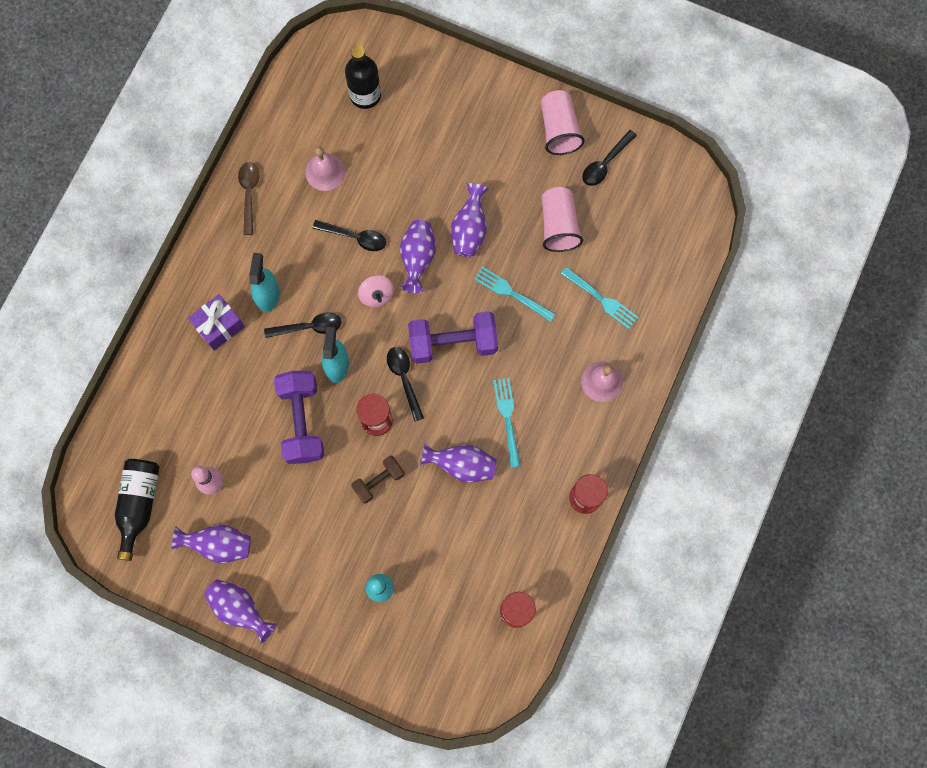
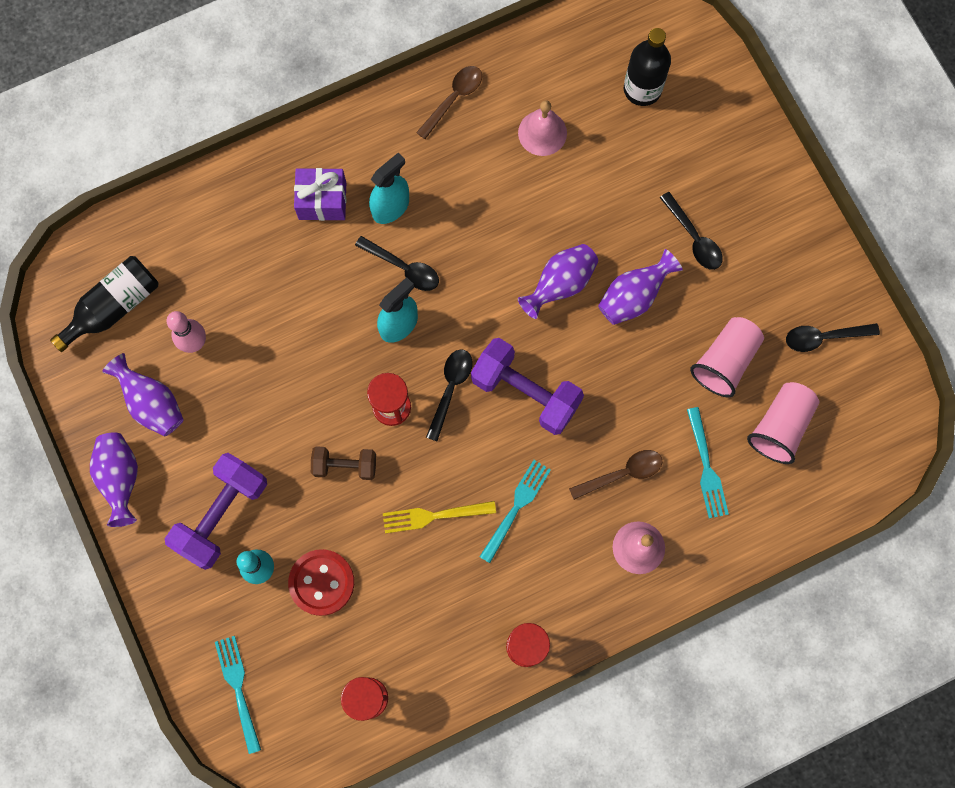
camera: 40 degrees right, 0 degrees up
(302, 421) = (322, 351): purple dumbbell -> purple dumbbell (222, 514)
(355, 237) = (518, 217): black spoon -> black spoon (693, 238)
(376, 295) = (492, 288): pink spinning top -> none
(426, 565) = (321, 582): none -> red button
(461, 465) = (435, 515): purple vase -> yellow fork
(512, 293) = (623, 391): turquoise fork -> turquoise fork (239, 690)
(554, 345) = (622, 473): none -> brown spoon
(559, 129) = (805, 268): pink cup -> pink cup (780, 426)

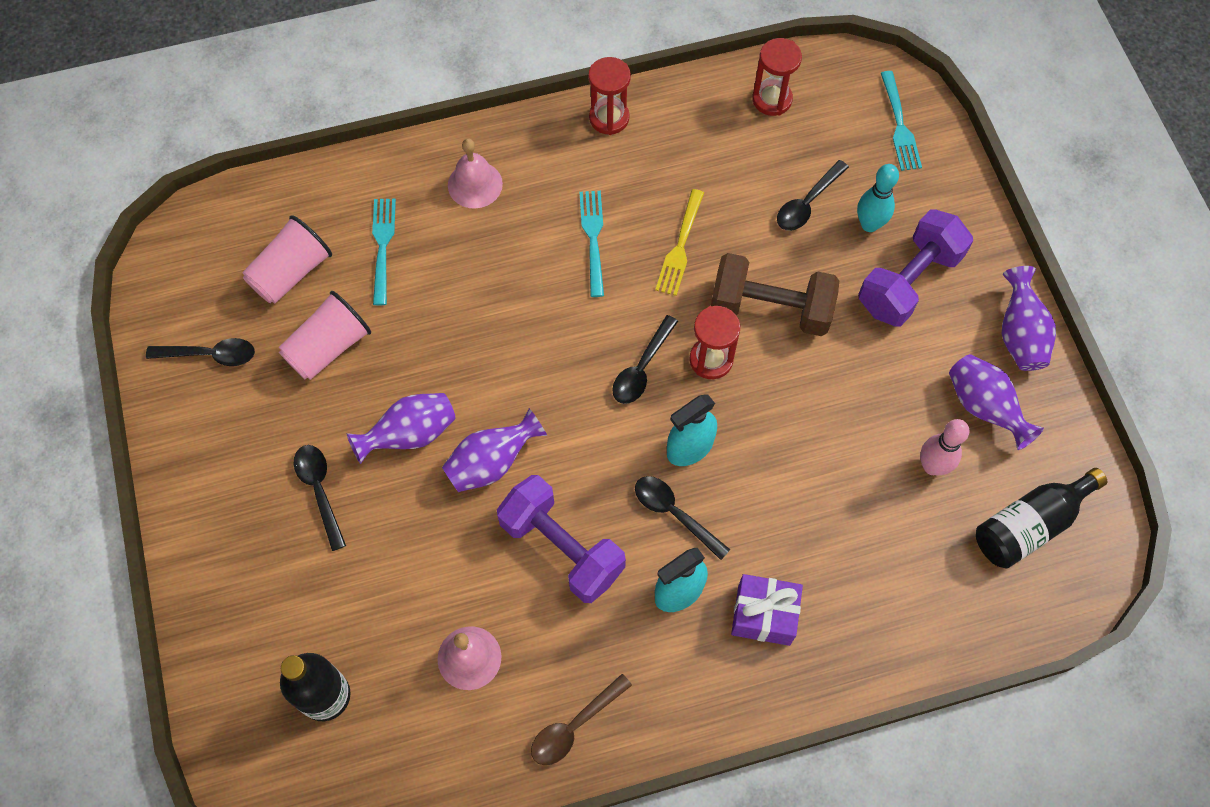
camera: 170 degrees left, 10 degrees down
(321, 582) = (807, 203): red button -> black spoon
(345, 466) = (770, 308): brown dumbbell -> brown dumbbell, size x1.71
(435, 515) = (680, 245): yellow fork -> yellow fork turned 105 degrees clockwise
(516, 508) = (593, 239): turquoise fork -> turquoise fork turned 135 degrees clockwise
(525, 392) = (558, 351): purple dumbbell -> purple dumbbell (562, 548)
(622, 473) = (473, 254): brown spoon -> none

